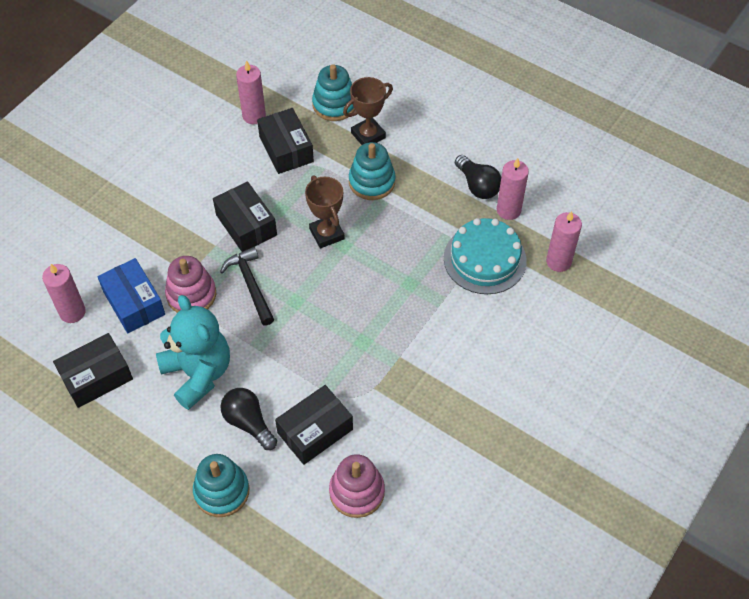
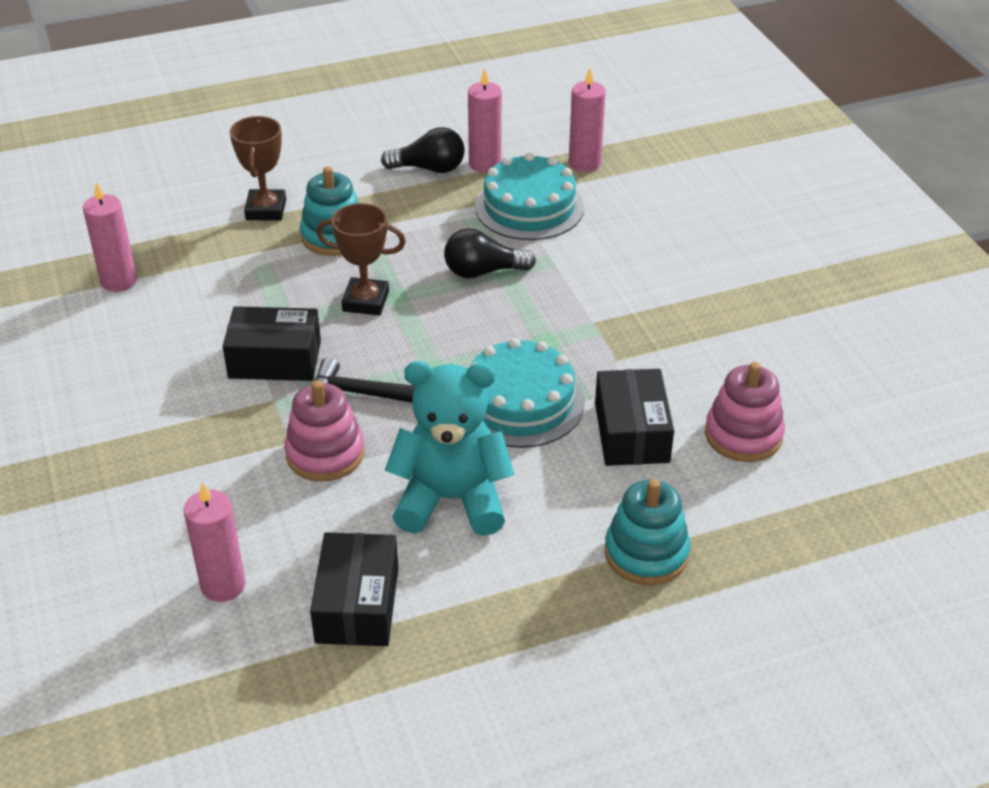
camera: 55 degrees left, 15 degrees down
(134, 303) = (278, 514): blue box -> none
(248, 422) = (568, 485): black light bulb -> black light bulb (483, 272)
(286, 149) = (204, 278): black box -> none
(299, 360) = (520, 402): none -> turquoise cake
(334, 104) = (189, 214): turquoise stacking toy -> none

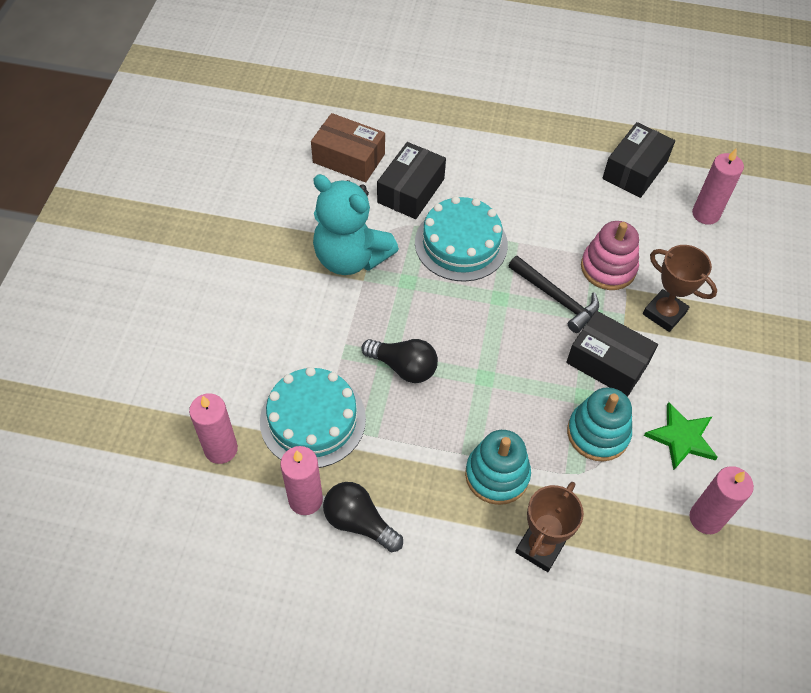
camera: 150 degrees left, 15 degrees up
(165, 329) = (681, 438): none -> green star
(365, 301) = (511, 384): brown trophy -> brown trophy (664, 313)
(451, 499) = (547, 202): turquoise teddy bear -> turquoise teddy bear (351, 257)
(646, 553) = (463, 125): turquoise stacking toy -> turquoise stacking toy (598, 433)
(743, 435) = (349, 158): pink stacking toy -> brown box

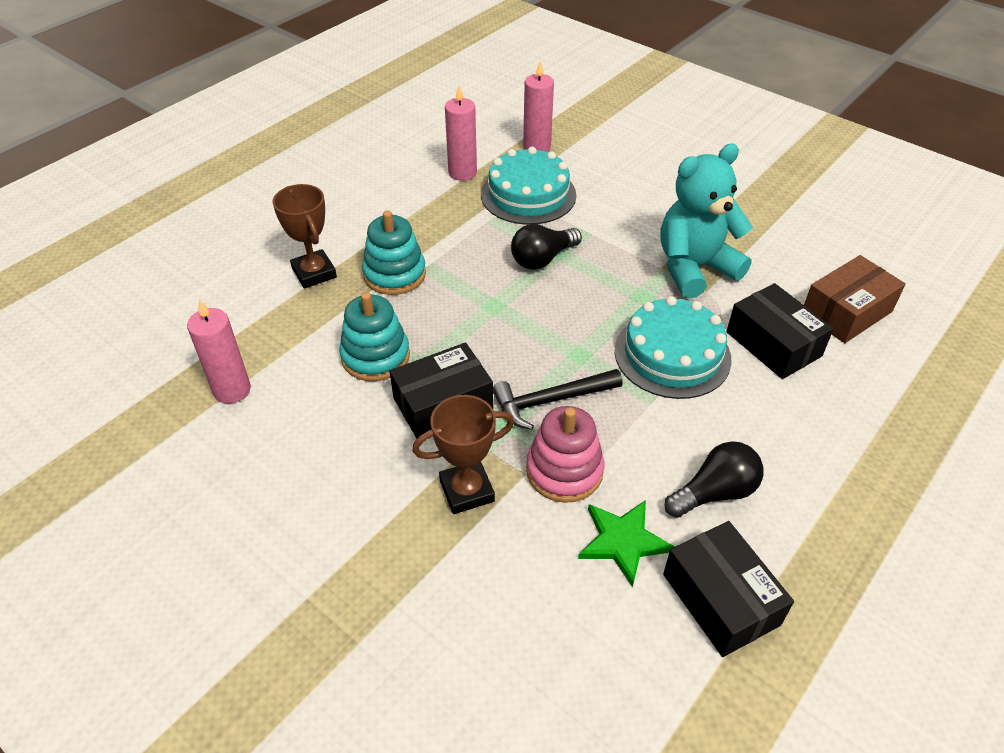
camera: 120 degrees right, 10 degrees down
(359, 522) = (422, 191): black light bulb -> black light bulb (715, 492)
(681, 438) = (317, 418): green star -> green star (623, 541)
(705, 214) = (593, 644): pink candle -> none

